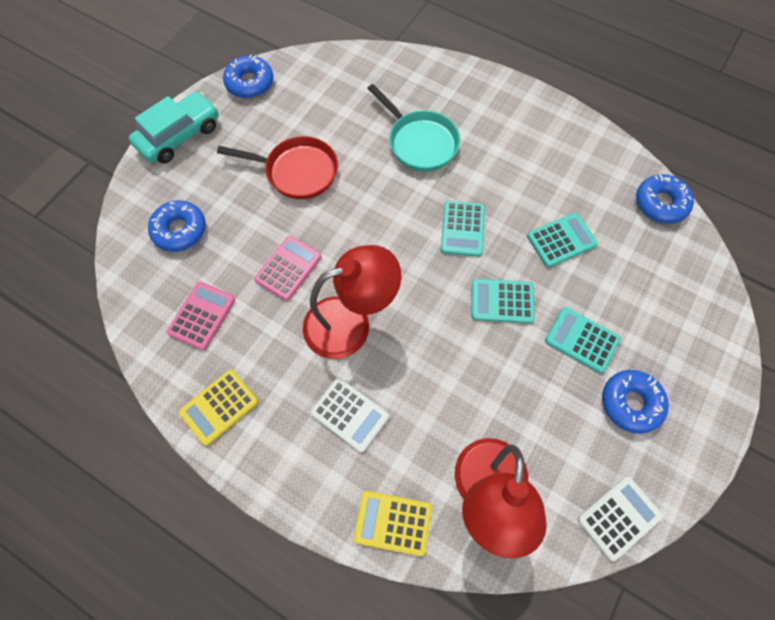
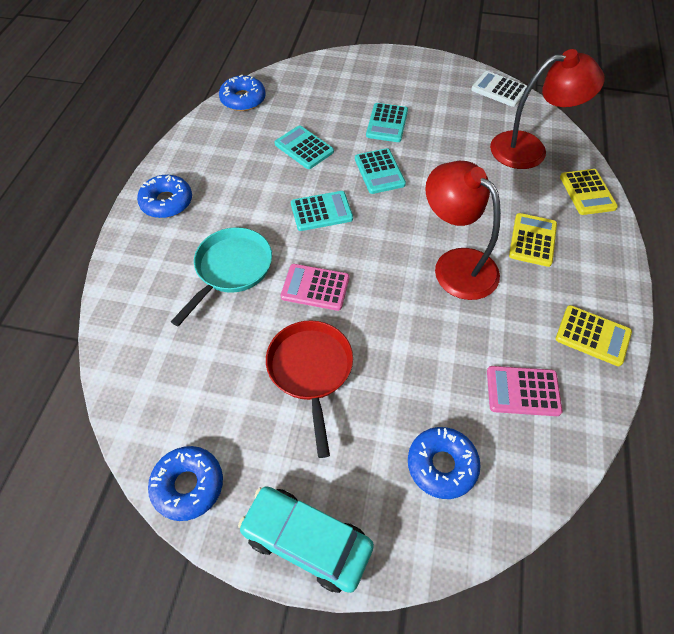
camera: 110 degrees left, 10 degrees down
(288, 268) = (430, 333): pink calculator -> pink calculator (315, 287)
(349, 414) = (532, 240): white calculator -> yellow calculator
(630, 403) = (420, 94): blue donut -> blue donut (167, 202)

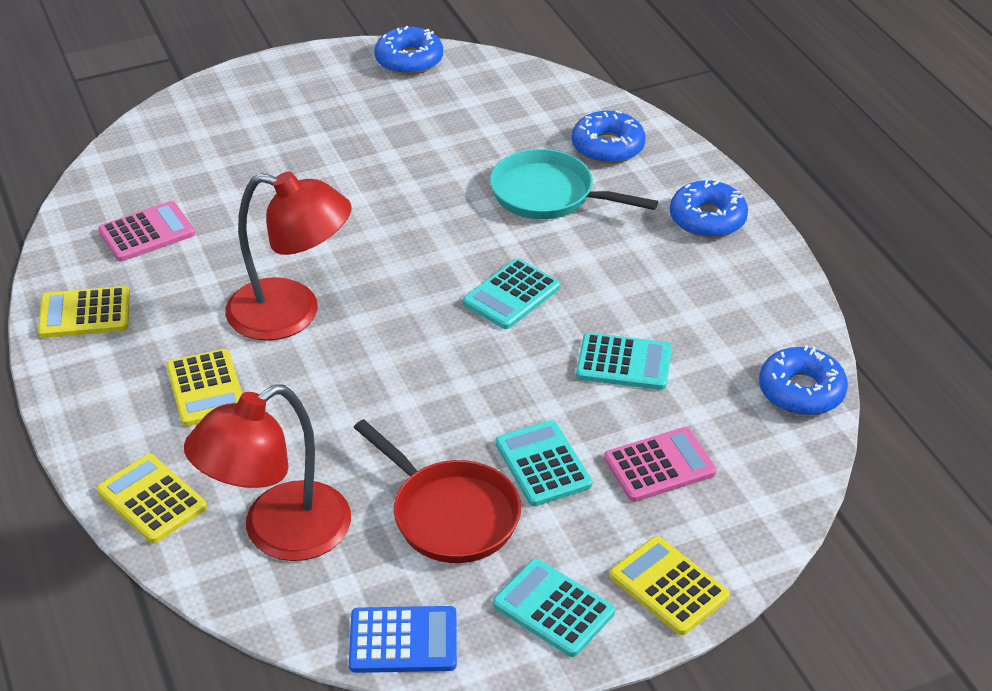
camera: 145 degrees right, 15 degrees down
(231, 269) = (549, 194): turquoise pan -> turquoise pan turned 120 degrees clockwise
(307, 541) = (284, 74): turquoise car -> none
(311, 370) = (376, 159): red pan -> red pan (450, 514)
(315, 287) = (439, 220): pink calculator -> pink calculator (659, 466)
(379, 171) = (485, 381): turquoise calculator -> turquoise calculator (553, 608)
(380, 63) = (669, 586): none -> yellow calculator
(441, 465) = (200, 153): blue donut -> blue donut (607, 147)
(499, 89) = (403, 641): white calculator -> blue calculator

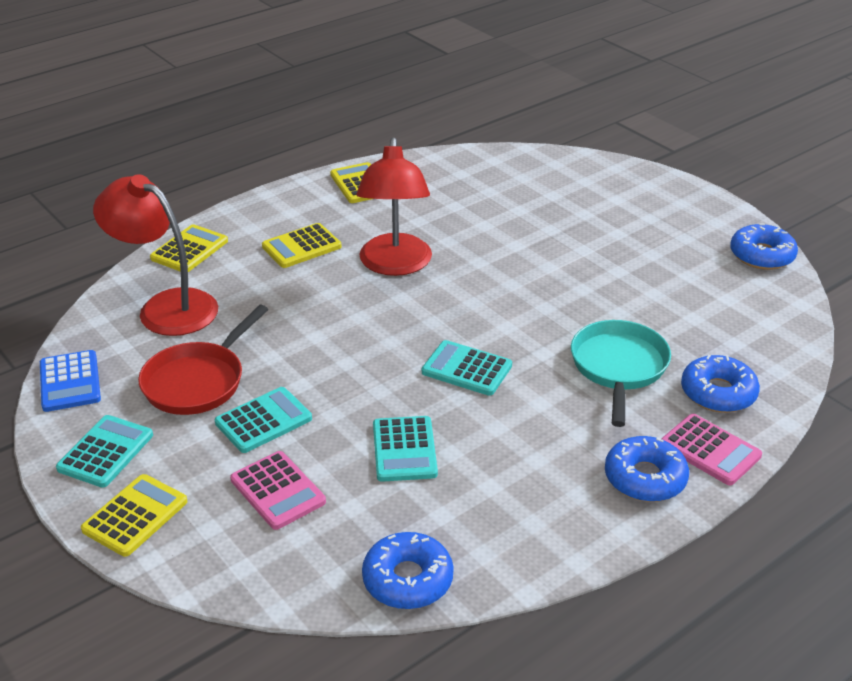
camera: 75 degrees right, 5 degrees down
(147, 233) = (456, 187): pink calculator -> pink calculator (710, 450)

